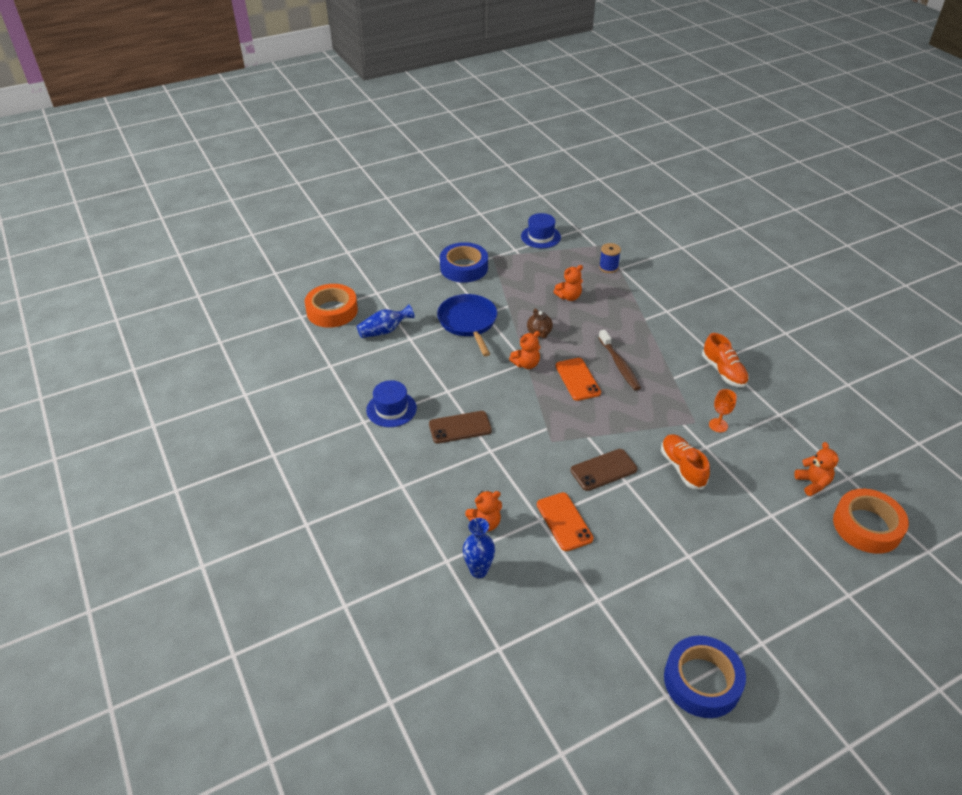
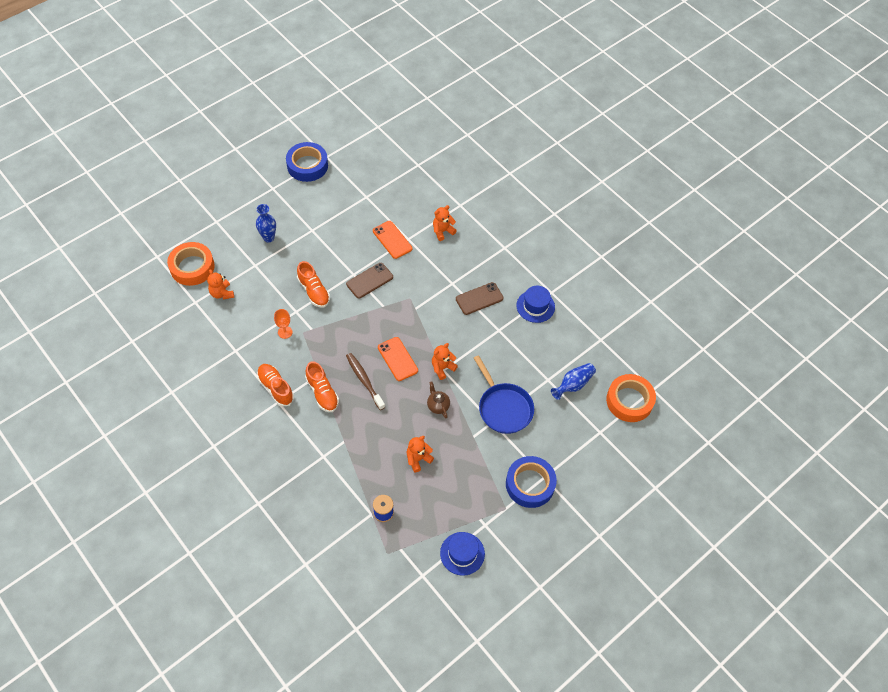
camera: 165 degrees right, 15 degrees up
(478, 570) = (439, 202): blue vase -> blue vase (268, 238)
(668, 360) = (322, 393): none -> orange shoe

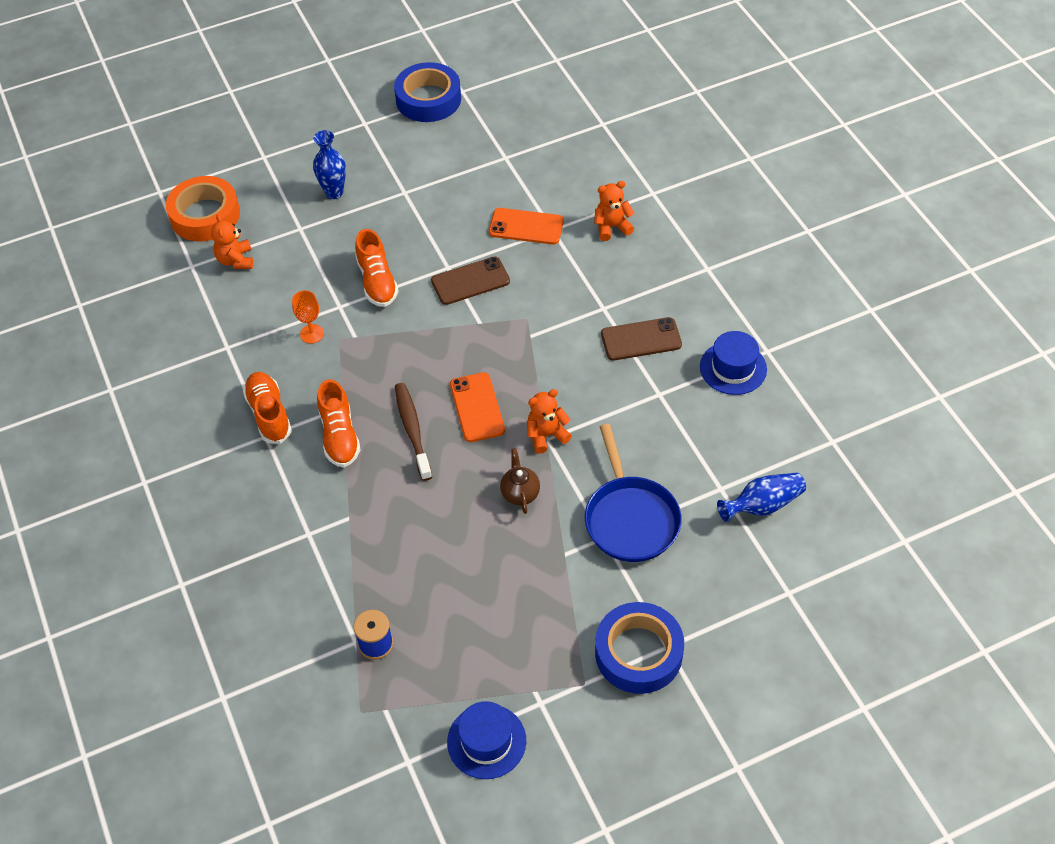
camera: 20 degrees right, 5 degrees down
(392, 240) = (526, 227): orange phone -> orange phone turned 60 degrees counterclockwise
(418, 459) = (460, 571): orange teddy bear -> none
(629, 401) = (856, 551): orange tape -> none

